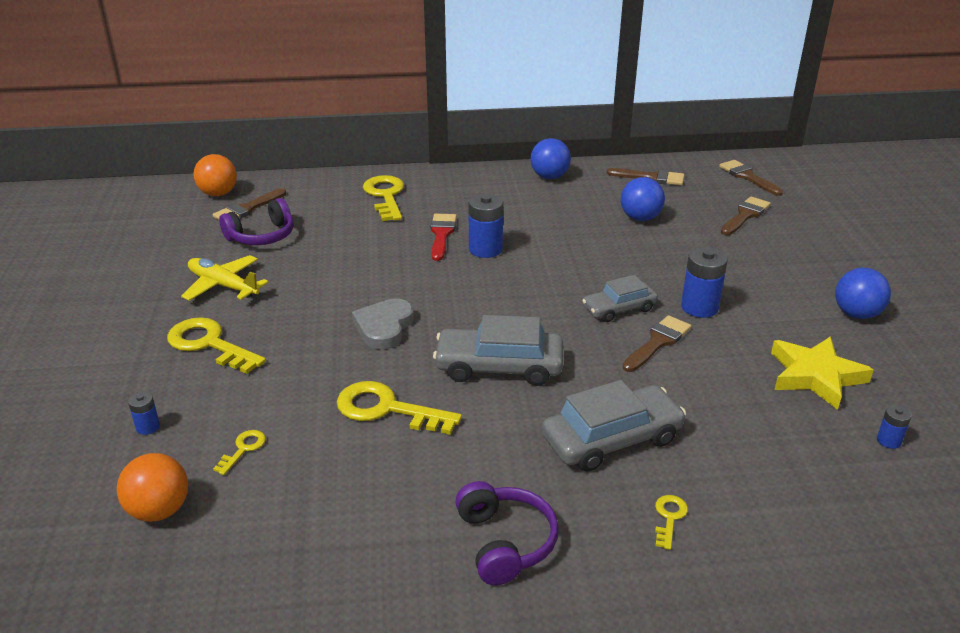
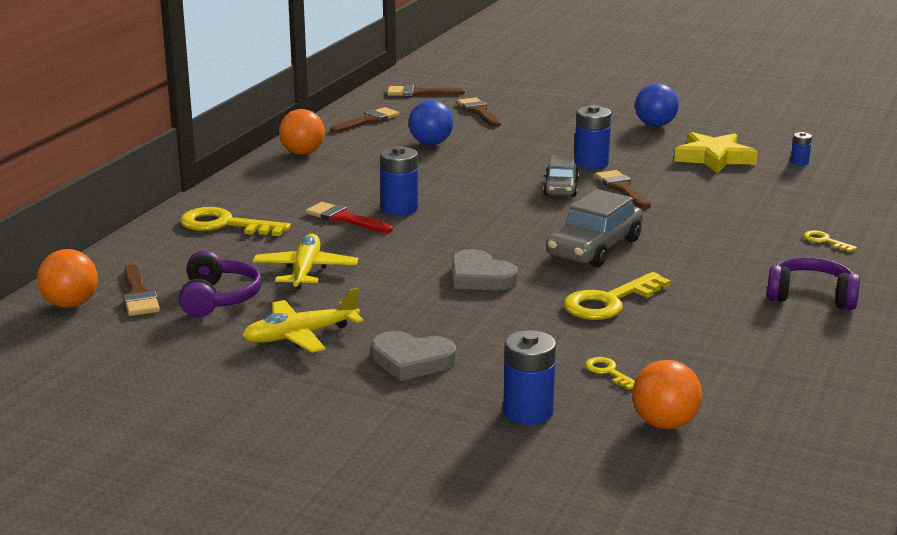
camera: 60 degrees left, 10 degrees down
(148, 427) = (528, 412): blue battery -> blue battery, size x1.91
(209, 344) = (411, 361): yellow key -> grey heart
(333, 251) = (305, 271): none -> yellow plane
(549, 177) = (302, 153): blue ball -> orange ball
(612, 439) = (726, 235): grey car -> none

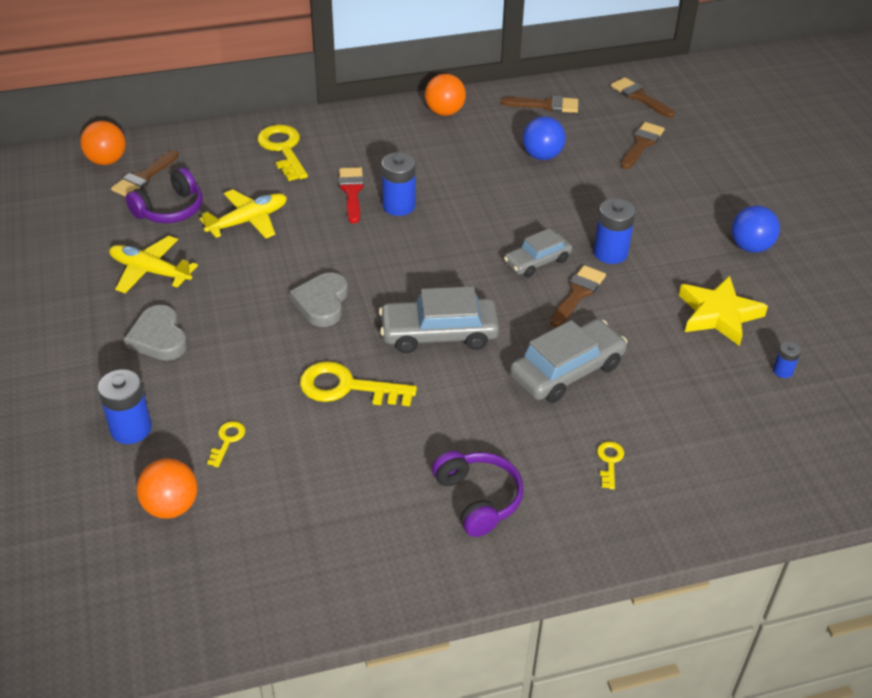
camera: 50 degrees right, 20 degrees up
(706, 221) = (567, 371): none -> grey car

